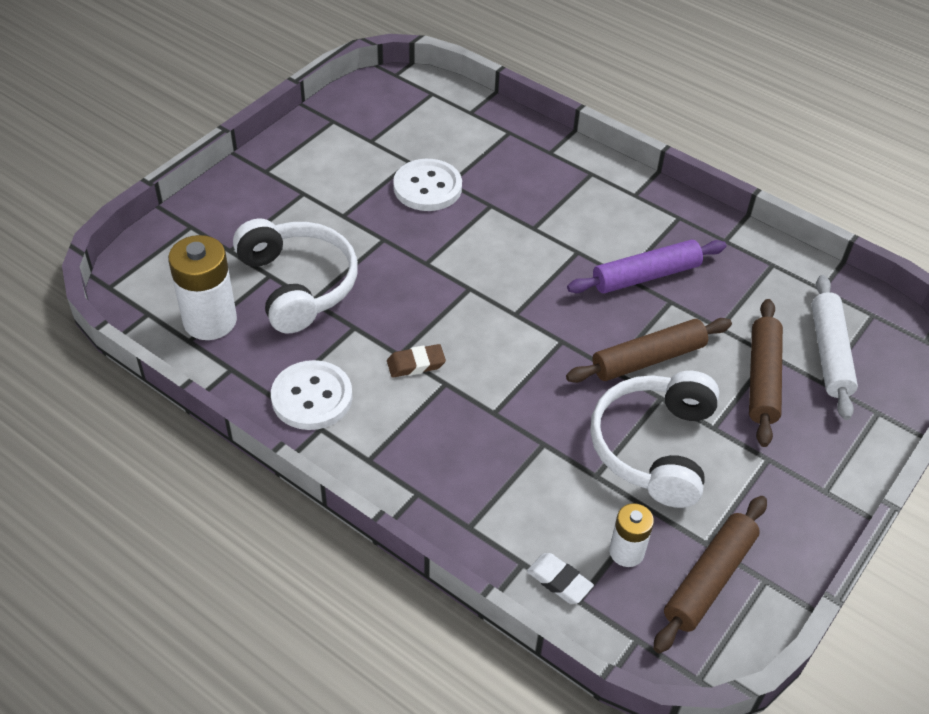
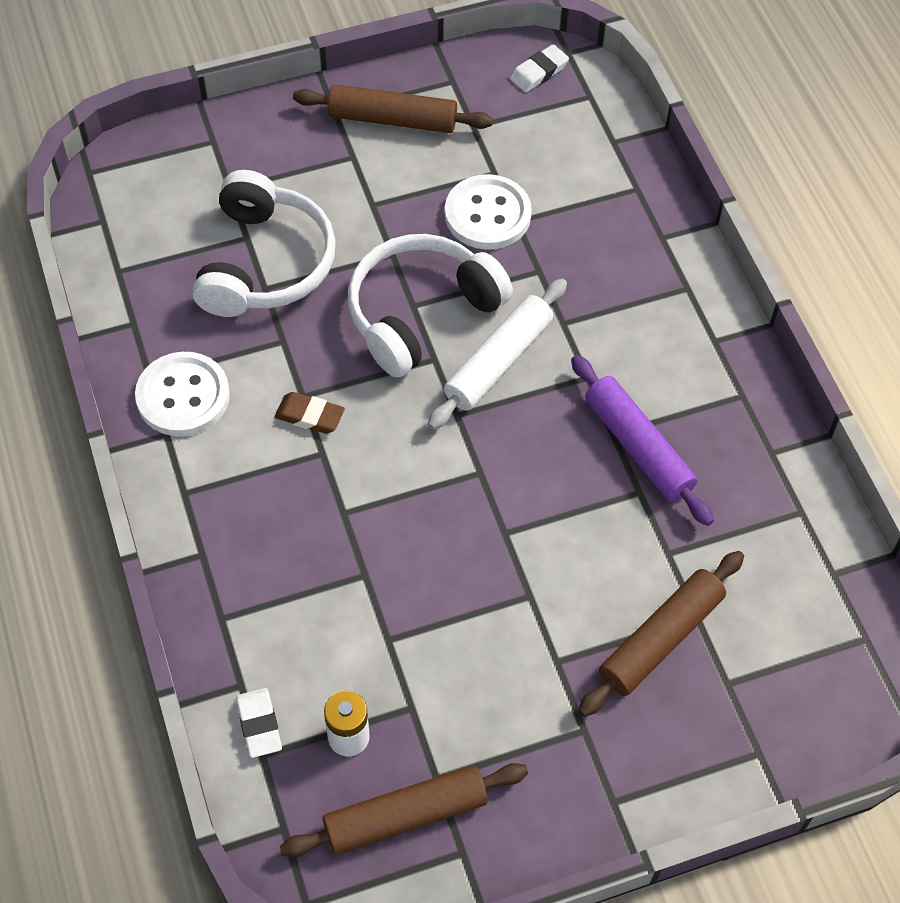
camera: 35 degrees right, 10 degrees up
(210, 321) = (152, 260): white battery -> none
(386, 93) = (539, 72): none -> white eraser
(646, 276) = (638, 447): purple rolling pin -> purple rolling pin turned 45 degrees clockwise
(648, 359) = (554, 545): brown rolling pin -> brown rolling pin (392, 120)
(654, 447) = (473, 645): white headphones -> white headphones (421, 313)
(830, 353) = (767, 655): white rolling pin -> white rolling pin (498, 362)

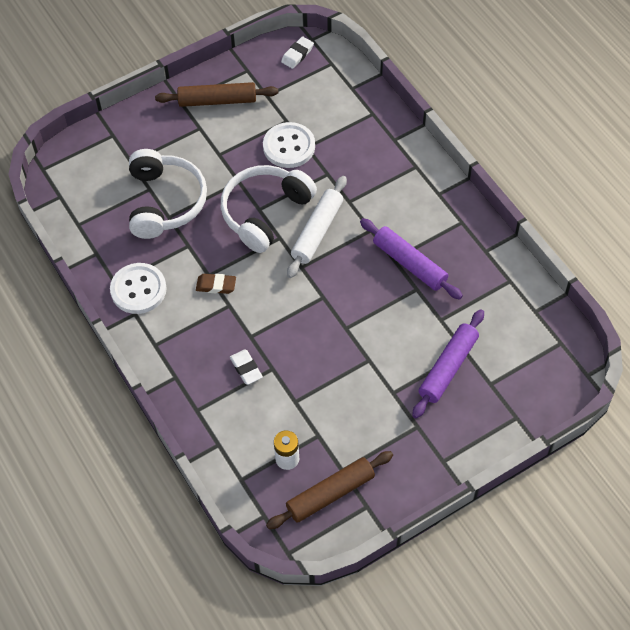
camera: 10 degrees left, 0 degrees up
(259, 725) = (235, 463): white eraser -> white eraser (246, 368)
(661, 639) = (448, 368): brown rolling pin -> purple rolling pin

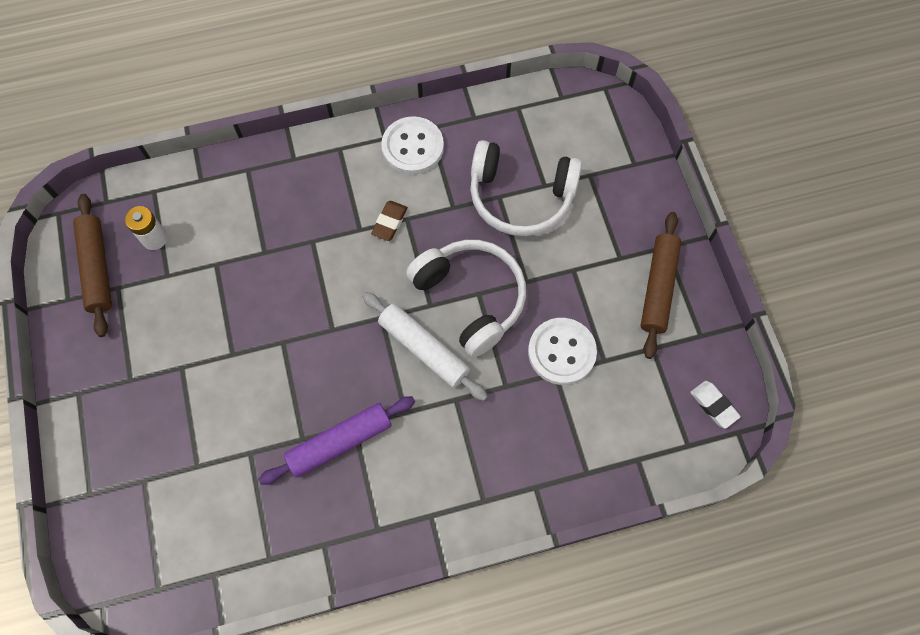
camera: 105 degrees right, 10 degrees up
(246, 368) = (274, 226): white eraser -> none
(448, 368) = (184, 438): purple rolling pin -> none

